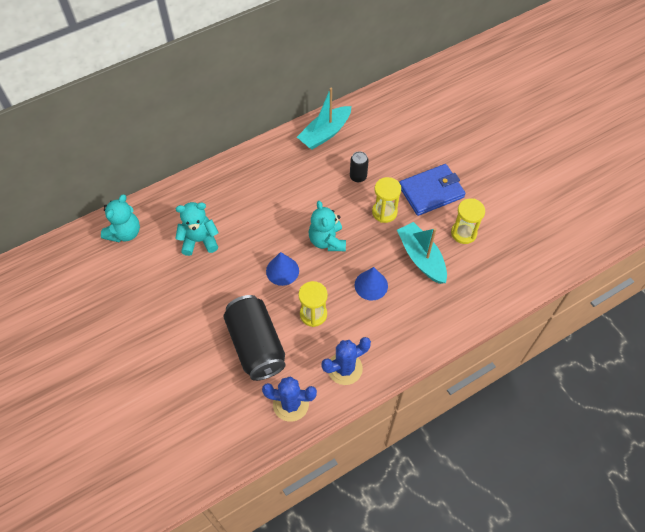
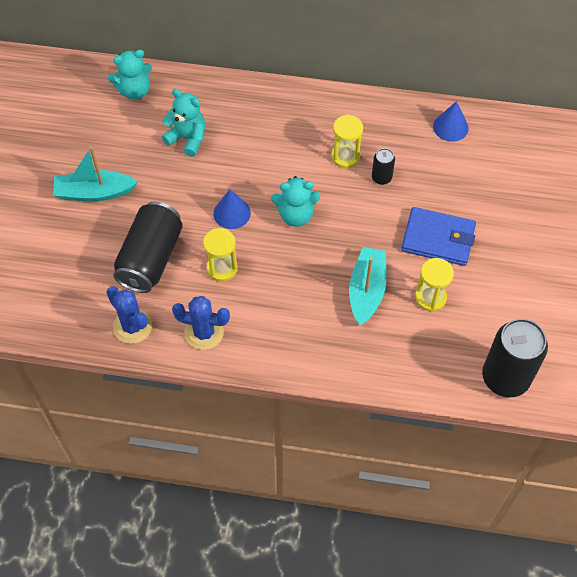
camera: 40 degrees right, 0 degrees up
(325, 133) = (389, 118): turquoise boat -> turquoise boat (94, 193)
(327, 241) = (296, 215): turquoise teddy bear -> turquoise teddy bear turned 120 degrees counterclockwise
(371, 285) = (296, 281): blue cone -> blue cone (450, 127)
(384, 212) = (373, 226): yellow hourglass -> yellow hourglass (345, 156)
(554, 250) = (505, 377): none -> black can

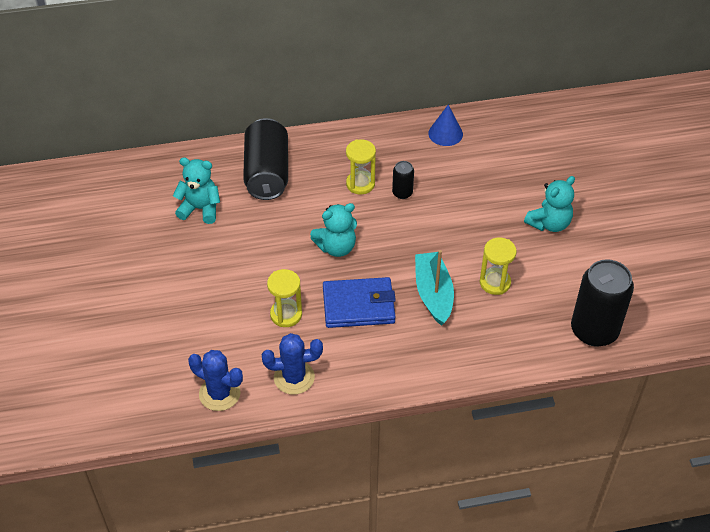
camera: 20 degrees left, 10 degrees down
(94, 193) = (127, 282): turquoise boat -> none
(134, 91) = (128, 180): turquoise teddy bear -> turquoise teddy bear (549, 223)
(151, 258) = (211, 326): black can -> black can (267, 173)
(232, 213) = (273, 262): blue cone -> none
(438, 239) = (478, 230): blue wallet -> blue wallet (358, 305)

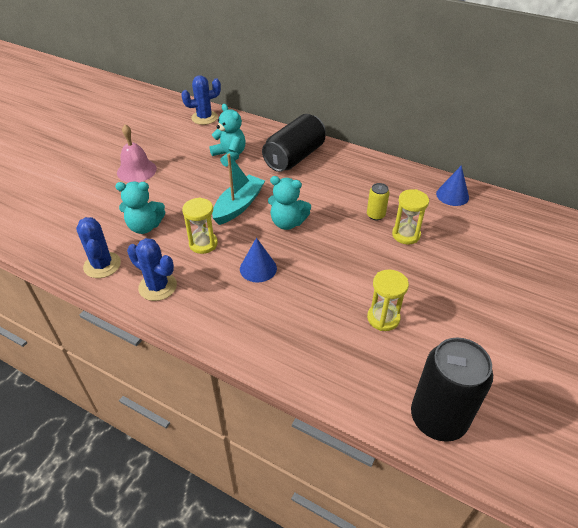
camera: 40 degrees right, 5 degrees down
(116, 178) = (204, 118): none -> blue cactus
(124, 283) = (136, 170): none -> pink bell
(358, 305) = (258, 268): blue wallet -> blue cone
(360, 184) = (350, 194): yellow hourglass -> yellow hourglass (406, 235)
(402, 193) = (375, 215): black can -> yellow can
(433, 293) = (323, 295): turquoise boat -> turquoise boat (238, 206)
(549, 223) = (481, 302): turquoise teddy bear -> turquoise teddy bear (145, 226)

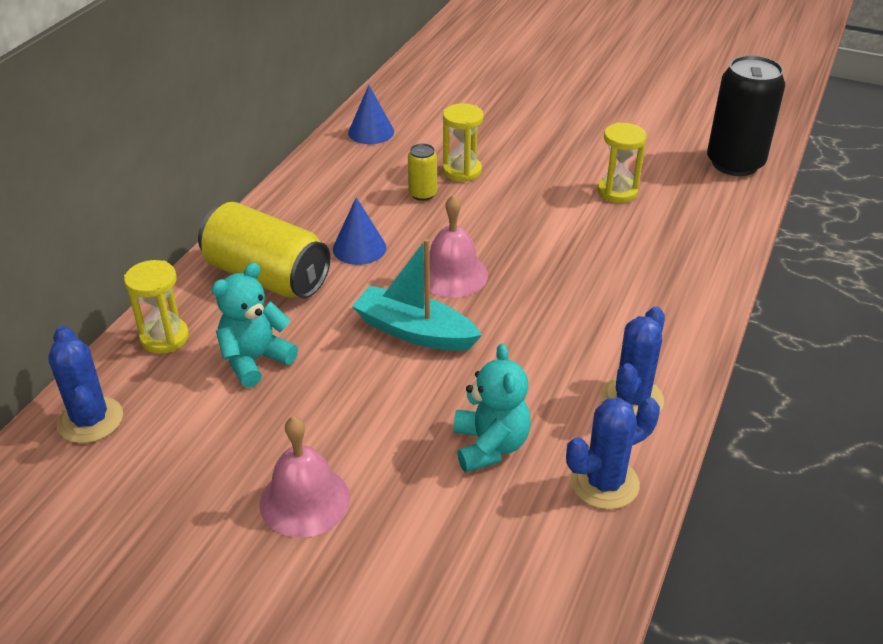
camera: 95 degrees left, 5 degrees down
(203, 244) = (520, 361): yellow hourglass -> yellow hourglass (164, 338)
(258, 268) = (561, 297): blue cone -> blue cone (359, 248)
(287, 223) = (452, 274): turquoise teddy bear -> pink bell
(294, 157) = (267, 276): black can -> yellow can

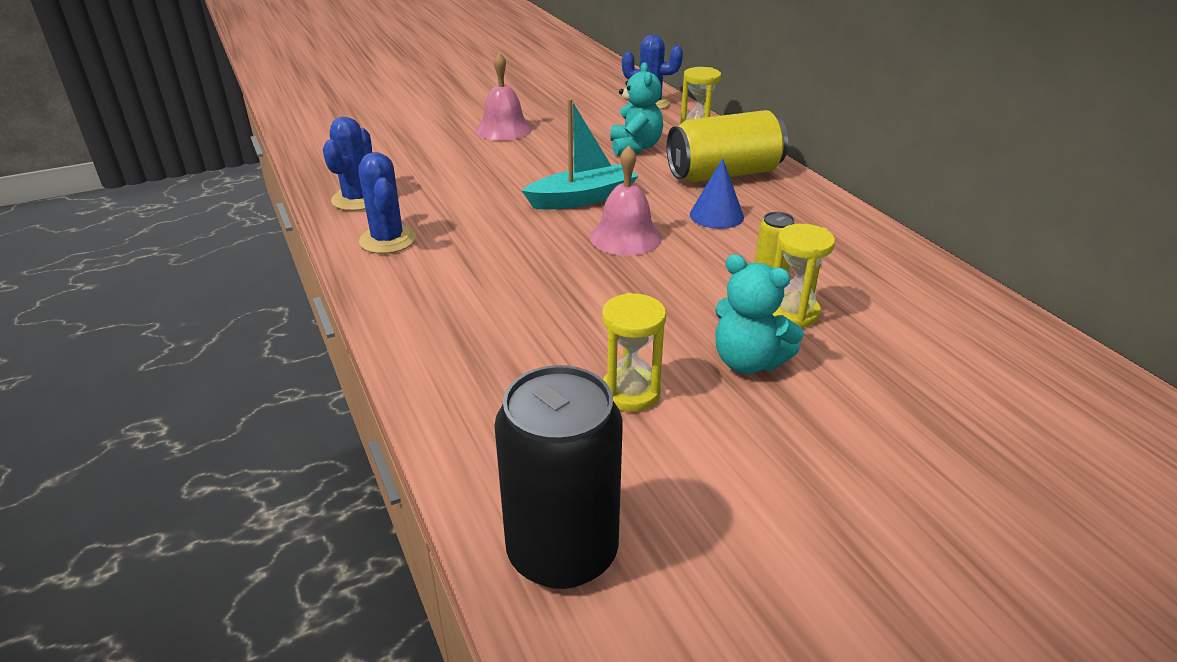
camera: 130 degrees right, 5 degrees down
(371, 132) = (941, 295): blue cone -> none
(490, 446) = (446, 181): turquoise teddy bear -> turquoise teddy bear (748, 362)

